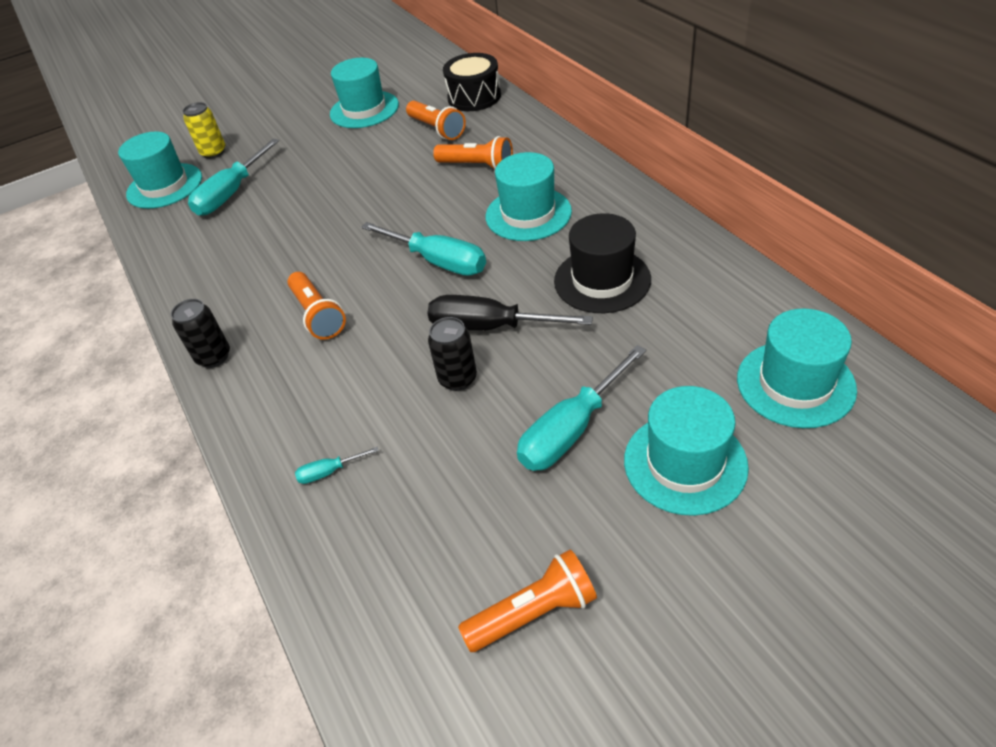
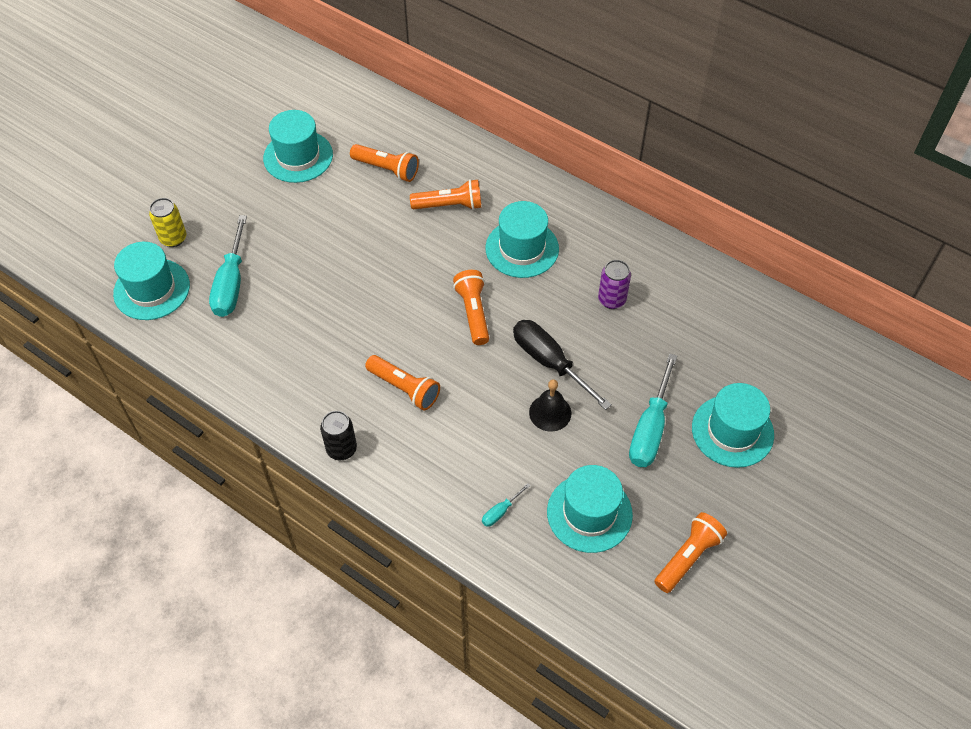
camera: 30 degrees left, 10 degrees up
(438, 261) = (473, 312): turquoise screwdriver -> orange flashlight
(457, 379) = (550, 412): black can -> black bell
(474, 97) = (400, 123): black drum -> none
(491, 327) = (550, 362): black screwdriver -> black screwdriver turned 60 degrees clockwise
(602, 280) = (612, 300): black hat -> purple can
(795, 384) = (776, 353): turquoise hat -> turquoise hat (589, 513)

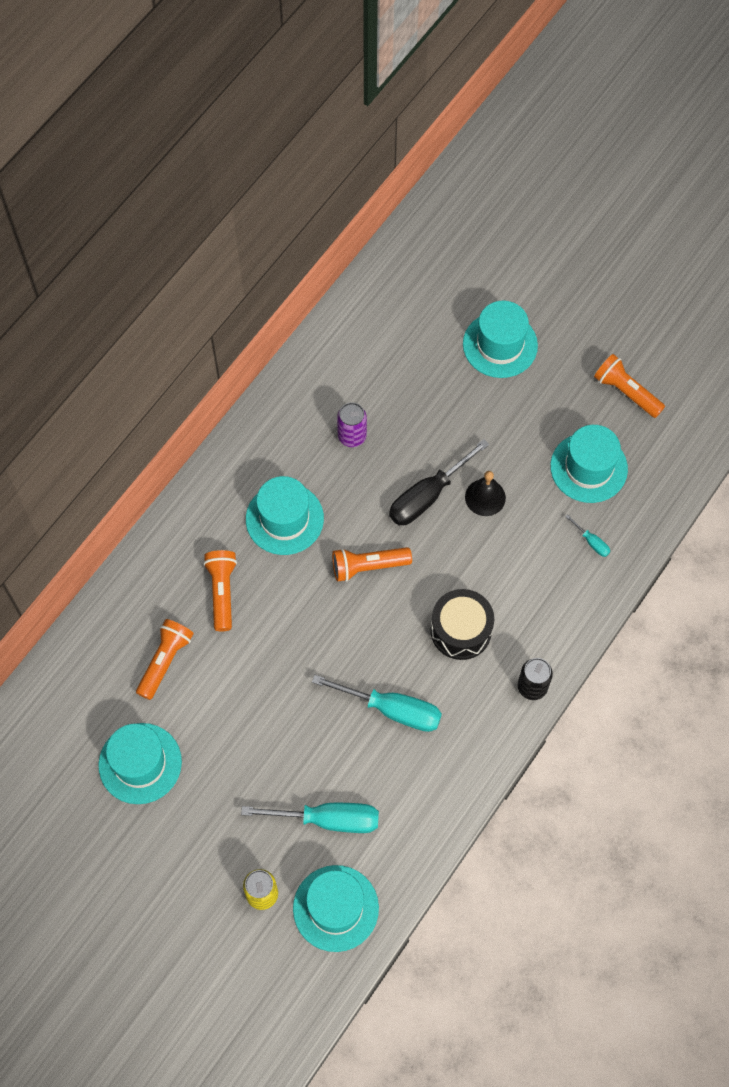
camera: 90 degrees left, 10 degrees up
(404, 388) = (461, 630): orange flashlight -> black drum
(650, 428) = (499, 412): turquoise screwdriver -> turquoise screwdriver (391, 709)

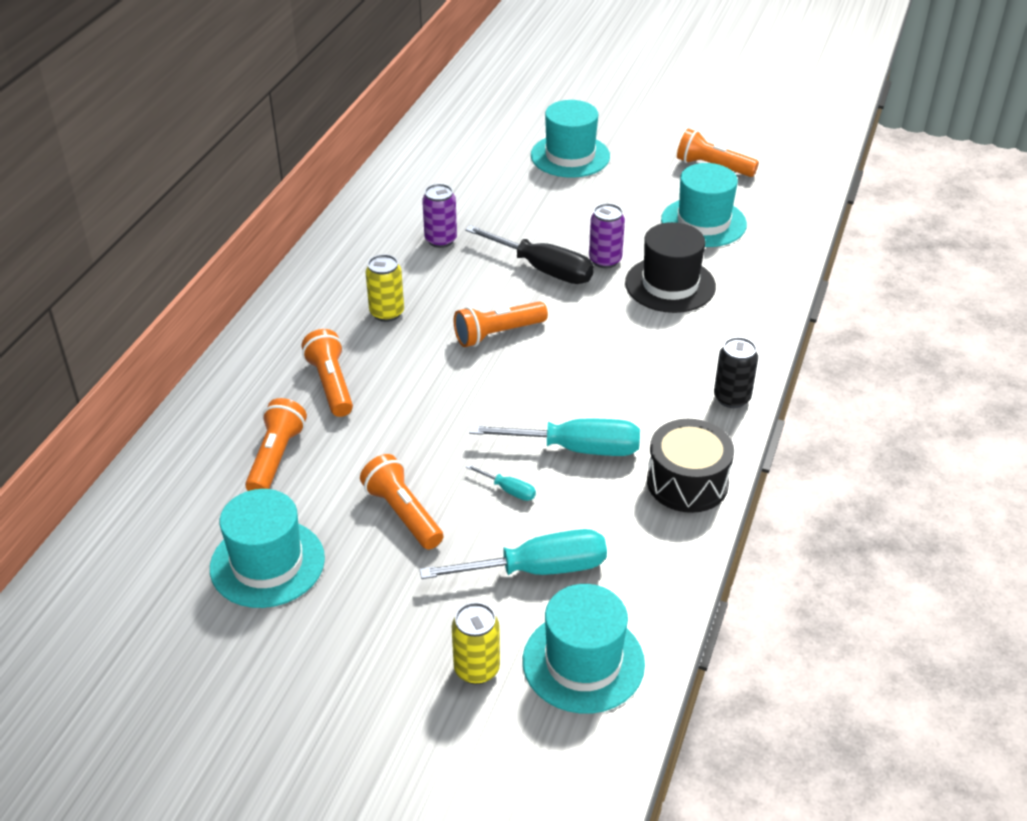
camera: 15 degrees left, 25 degrees down
(246, 741) = (402, 513): none -> orange flashlight
(284, 519) = (387, 313): turquoise hat -> yellow can
(428, 495) = (542, 269): black screwdriver -> black screwdriver turned 90 degrees counterclockwise
(461, 630) = (627, 366): black drum -> black drum (687, 482)
(485, 497) = (605, 260): black bell -> purple can
(530, 542) = (670, 285): none -> black hat
(591, 542) = (735, 274): turquoise screwdriver -> turquoise screwdriver (508, 490)

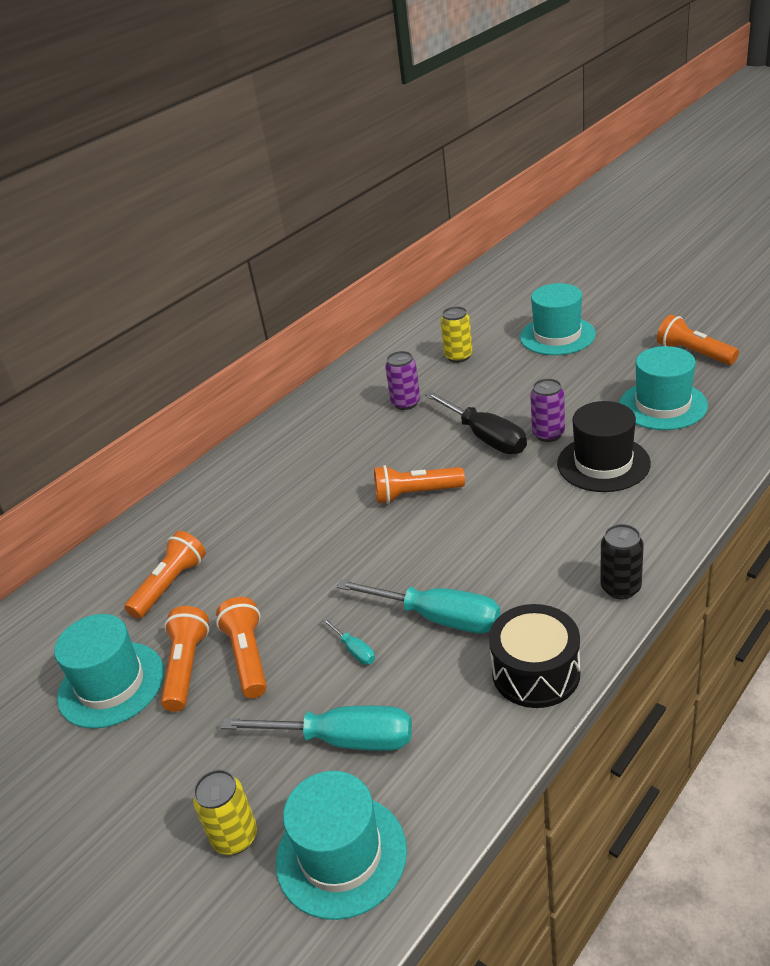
camera: 25 degrees right, 5 degrees down
(331, 384) = (249, 523): orange flashlight -> orange flashlight (187, 667)
(387, 313) = (328, 464): yellow can -> yellow can (458, 356)

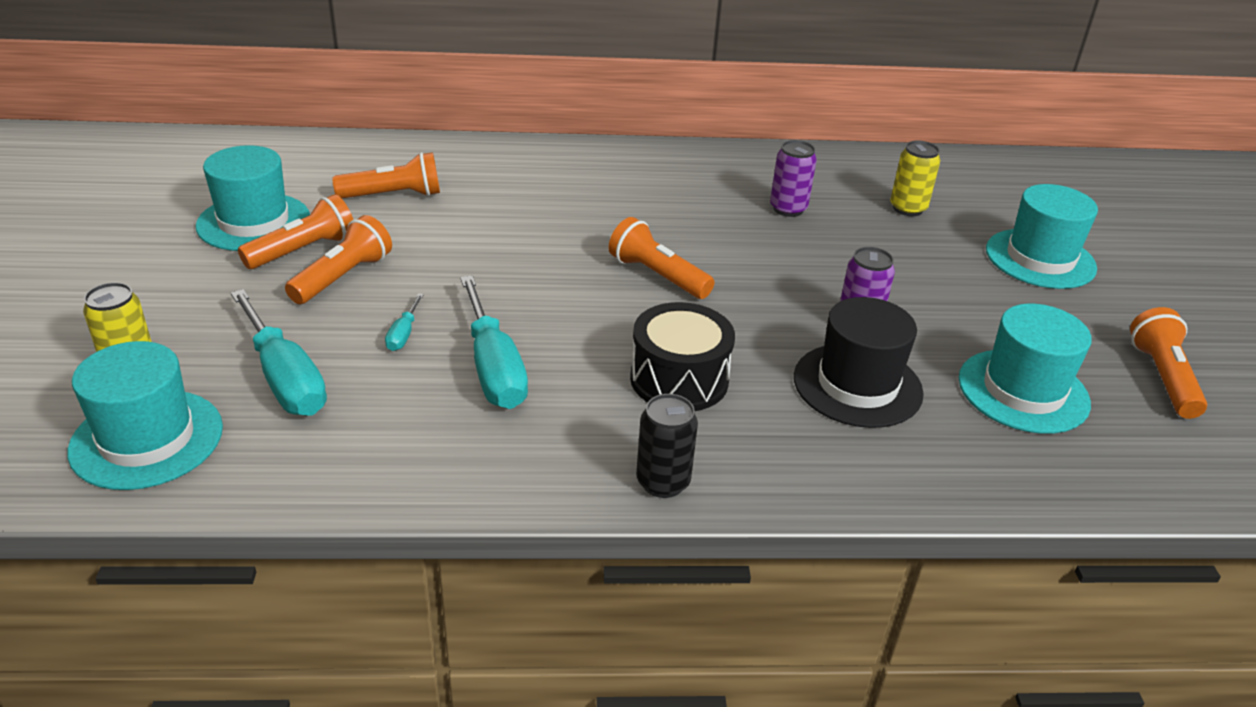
camera: 40 degrees right, 0 degrees up
(485, 437) = (798, 282): black screwdriver -> none
(535, 672) = (474, 469): black drum -> black drum (679, 379)

